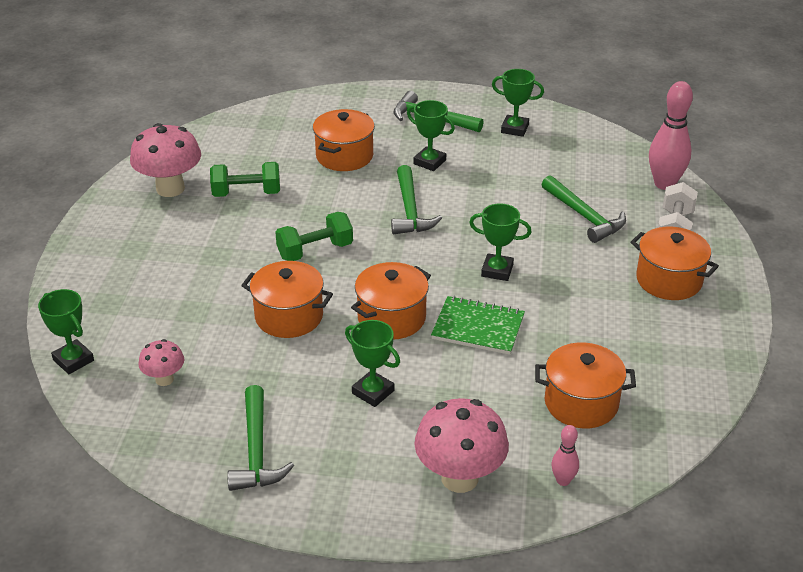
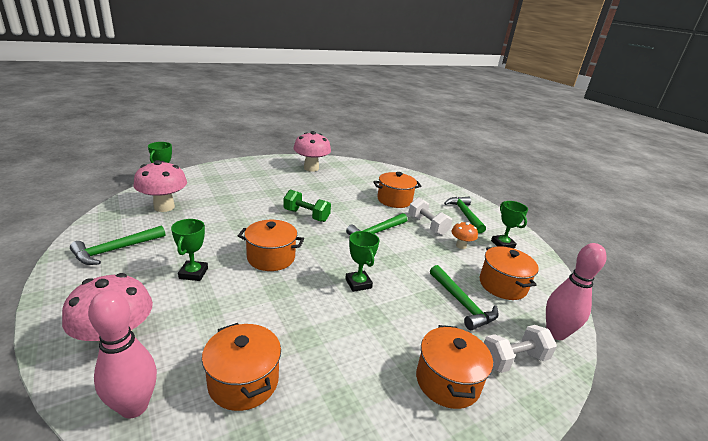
camera: 50 degrees right, 10 degrees down
(164, 379) = (164, 207): pink mushroom -> pink mushroom, size x1.87
(246, 193) = (330, 185): green dumbbell -> none
(289, 316) = (243, 224): orange pot -> orange pot (502, 285)
(429, 162) = (427, 225): green trophy -> white dumbbell
(478, 327) = (291, 295): green notebook -> none
(491, 160) = (461, 246): none -> orange mushroom
(563, 480) = (134, 407): pink bowling pin -> pink bowling pin, size x1.99
(584, 216) = (462, 303): green hammer -> green hammer turned 45 degrees counterclockwise

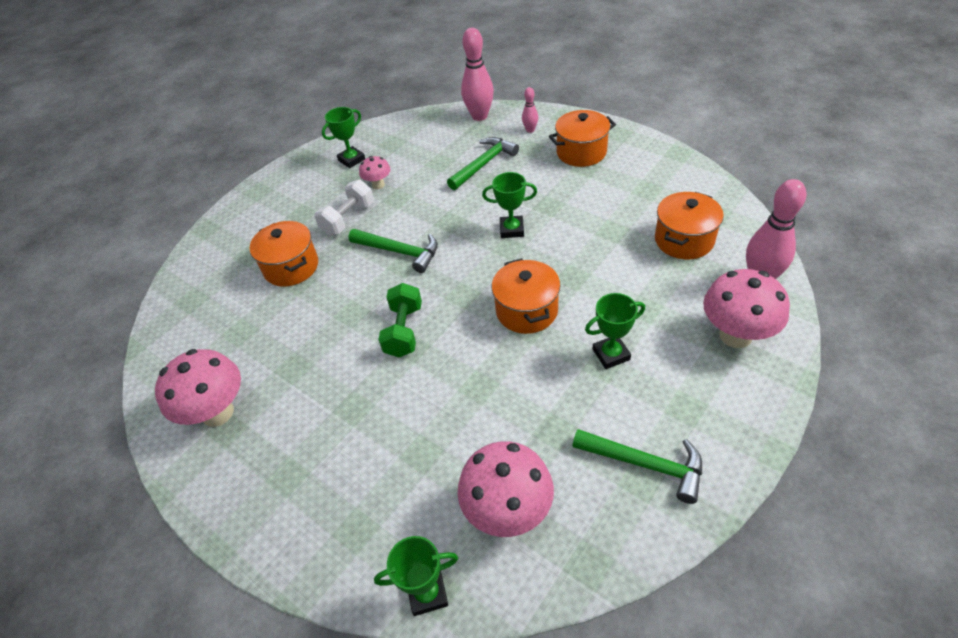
camera: 105 degrees left, 20 degrees up
(358, 283) = (511, 229): green trophy -> green trophy turned 45 degrees clockwise
(461, 246) = (378, 185): orange mushroom -> pink mushroom
(465, 214) = (293, 198): green hammer -> none
(502, 285) = (433, 148): orange pot -> none
(513, 360) = (530, 130): white dumbbell -> pink bowling pin

